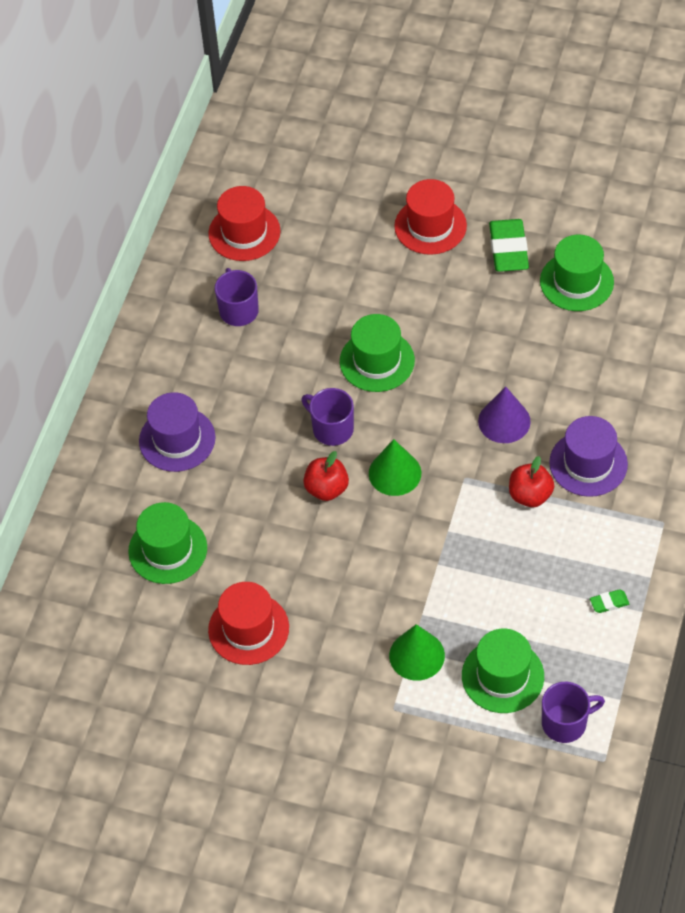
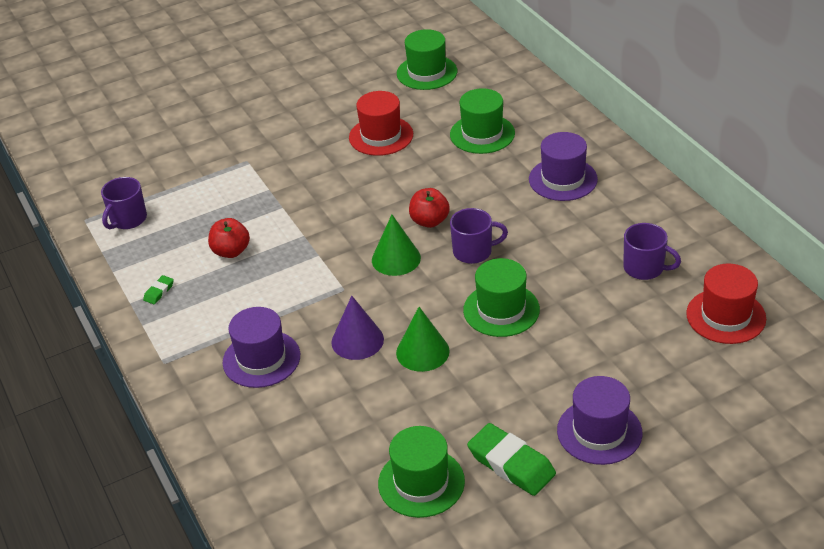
camera: 135 degrees right, 15 degrees down
(417, 655) = (261, 188): green cone -> green cone (422, 352)
(430, 226) = (599, 431): red hat -> purple hat
(502, 676) = (194, 214): green hat -> green hat (427, 72)
(530, 495) = (283, 311): red apple -> red apple (231, 251)

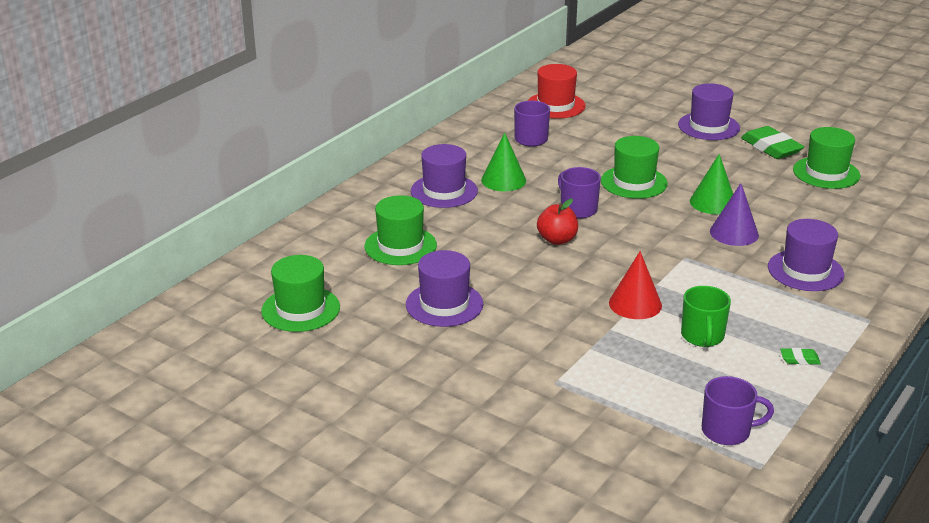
camera: 120 degrees left, 10 degrees down
(231, 251) = (702, 336): red apple -> green mug
(301, 232) = (635, 304): none -> red cone
(381, 136) = (444, 304): red hat -> purple hat
(396, 259) = (622, 242): green cone -> green cone (503, 180)
(511, 464) = (771, 148): green eraser -> green eraser turned 45 degrees counterclockwise

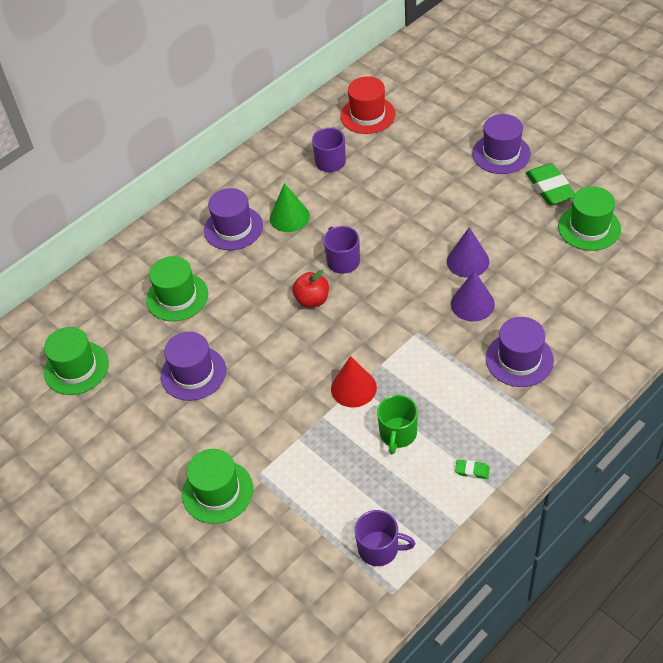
camera: 15 degrees right, 20 degrees up
(634, 182) = (405, 228): green hat -> green hat (217, 491)
(713, 202) = (467, 261): green cone -> purple cone

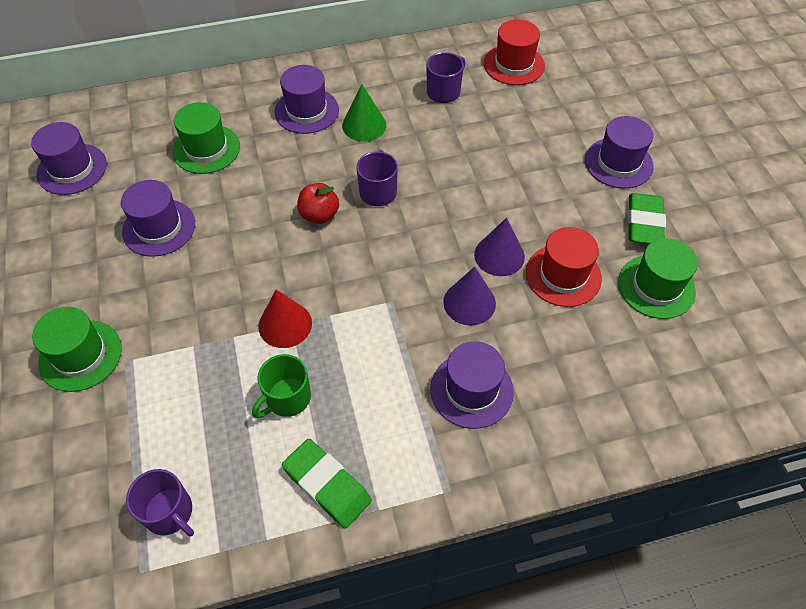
camera: 25 degrees right, 5 degrees up
(76, 368) = (72, 169): green hat -> purple hat
(472, 471) = (327, 485): green eraser -> green eraser, size x2.16
(522, 252) = (563, 275): none -> red hat

